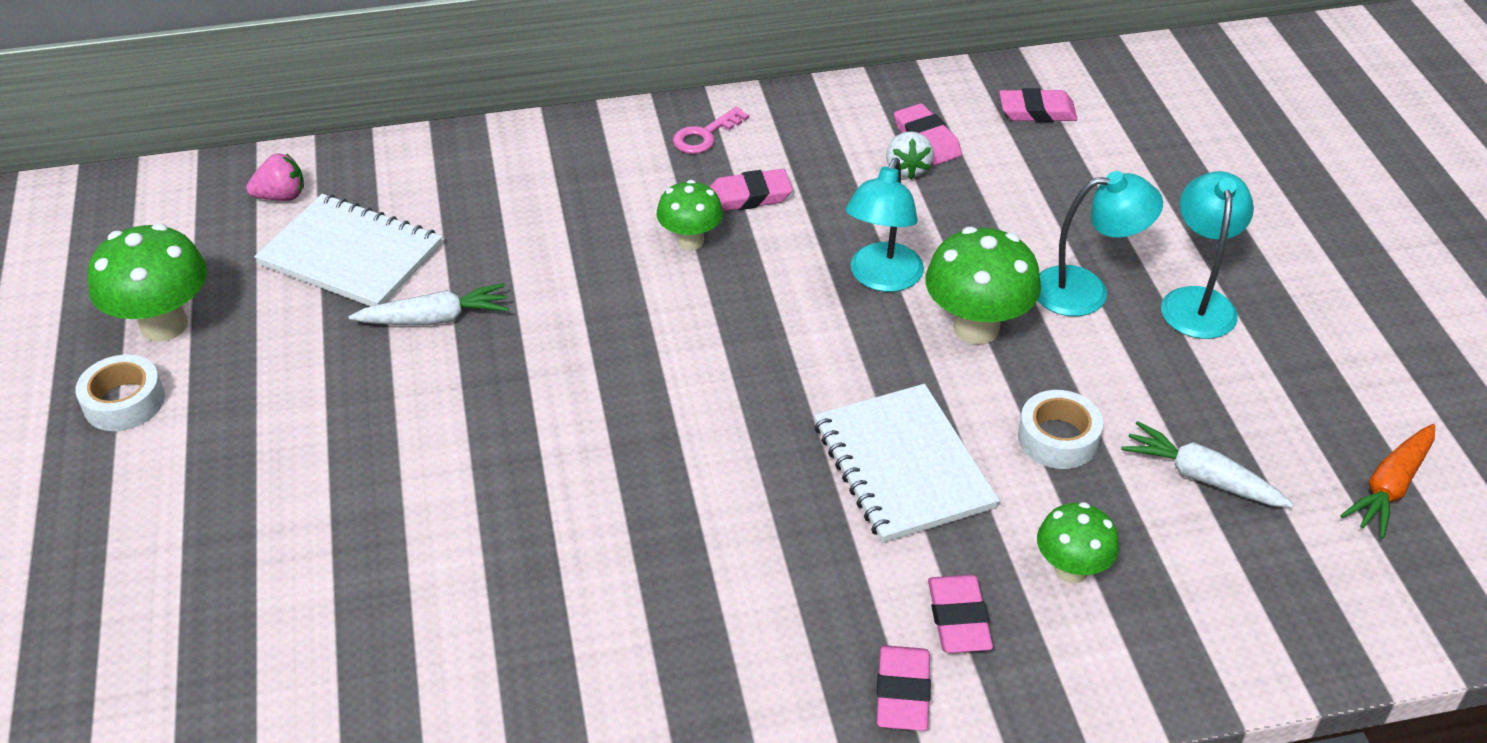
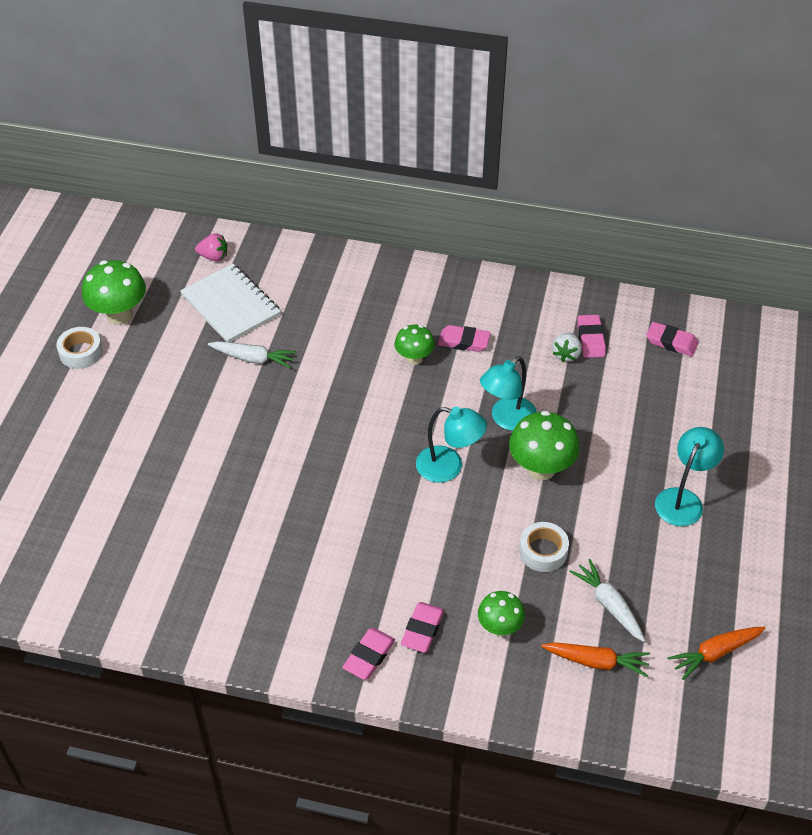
camera: 25 degrees right, 5 degrees up
(705, 135) = (462, 293): pink key -> none
(903, 466) = (447, 534): white notebook -> none
(1086, 290) = (621, 469): turquoise lamp -> turquoise lamp (449, 467)
(1242, 564) = (596, 662): none -> orange carrot

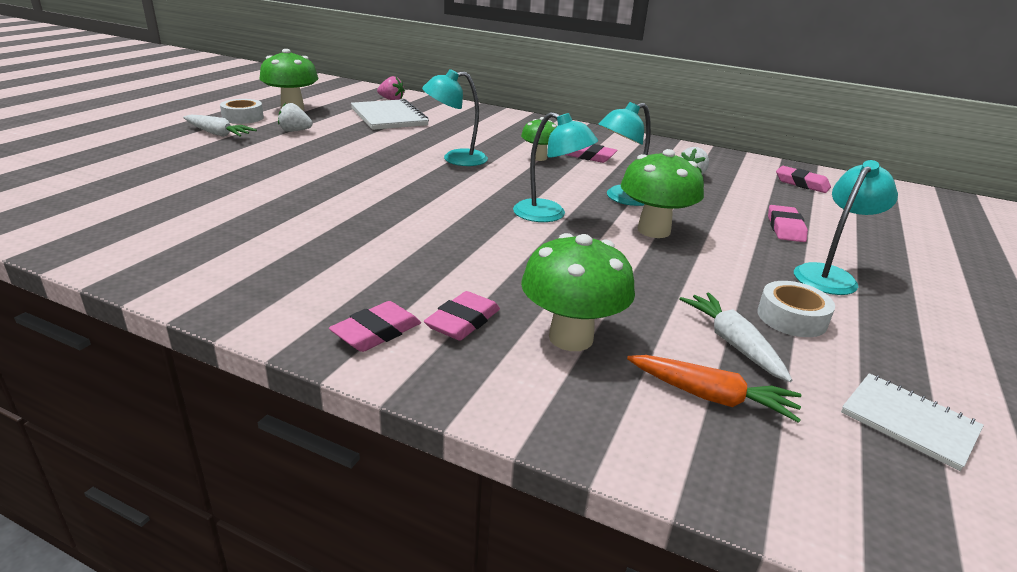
camera: 10 degrees right, 20 degrees down
(151, 368) = (295, 131): none -> white strawberry
(253, 359) = (389, 139): white carrot -> white carrot (218, 134)
(335, 384) = (455, 159): none -> turquoise lamp
(499, 627) = (571, 338): green mushroom -> green mushroom, size x1.61
(543, 551) = (645, 285): white tape -> white tape (791, 318)
(591, 339) = (717, 171): pink eraser -> pink eraser (785, 228)
(715, 653) = (909, 422): orange carrot -> white notebook

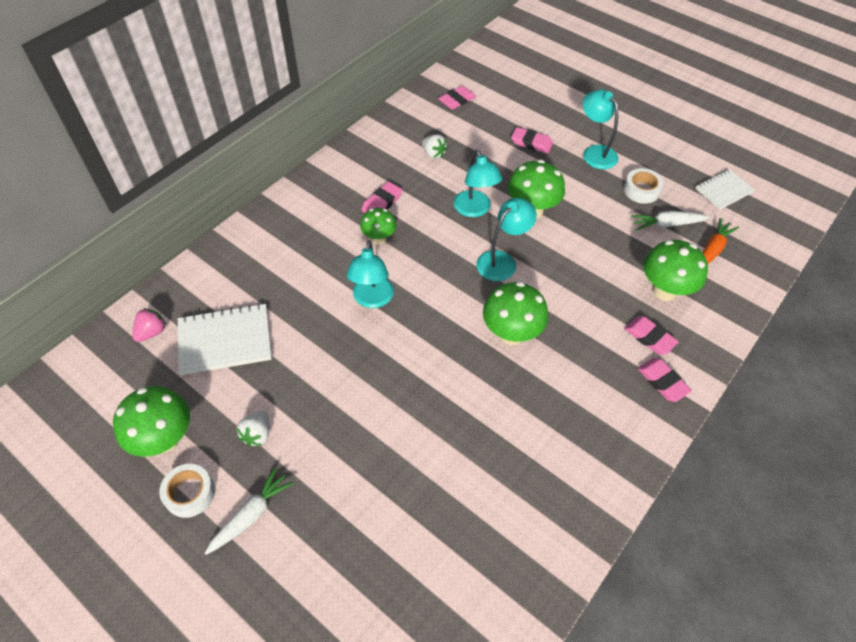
camera: 75 degrees left, 25 degrees up
(434, 222) = (511, 334): none -> green mushroom

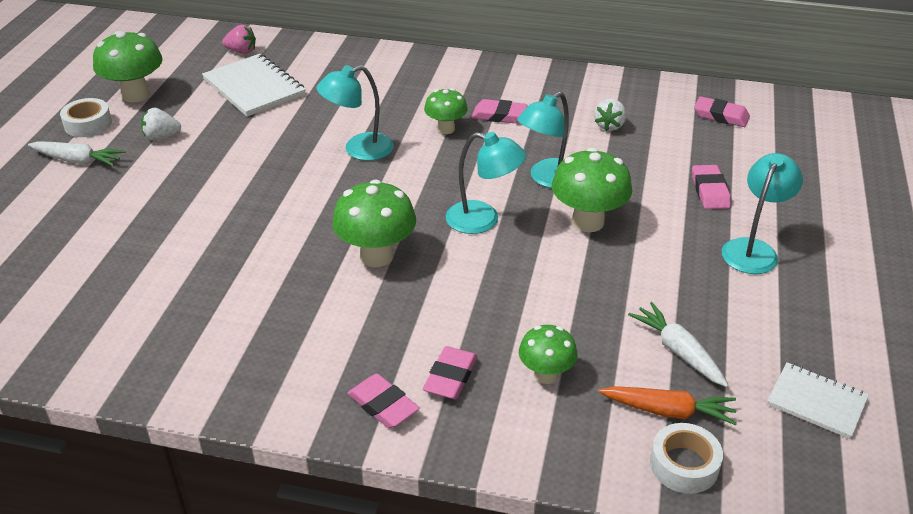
camera: 65 degrees right, 15 degrees down
(641, 190) = (723, 311): white tape -> white tape (684, 465)
(662, 382) = (383, 405): pink eraser -> pink eraser turned 75 degrees counterclockwise
(664, 291) = (546, 375): green mushroom -> green mushroom, size x0.62

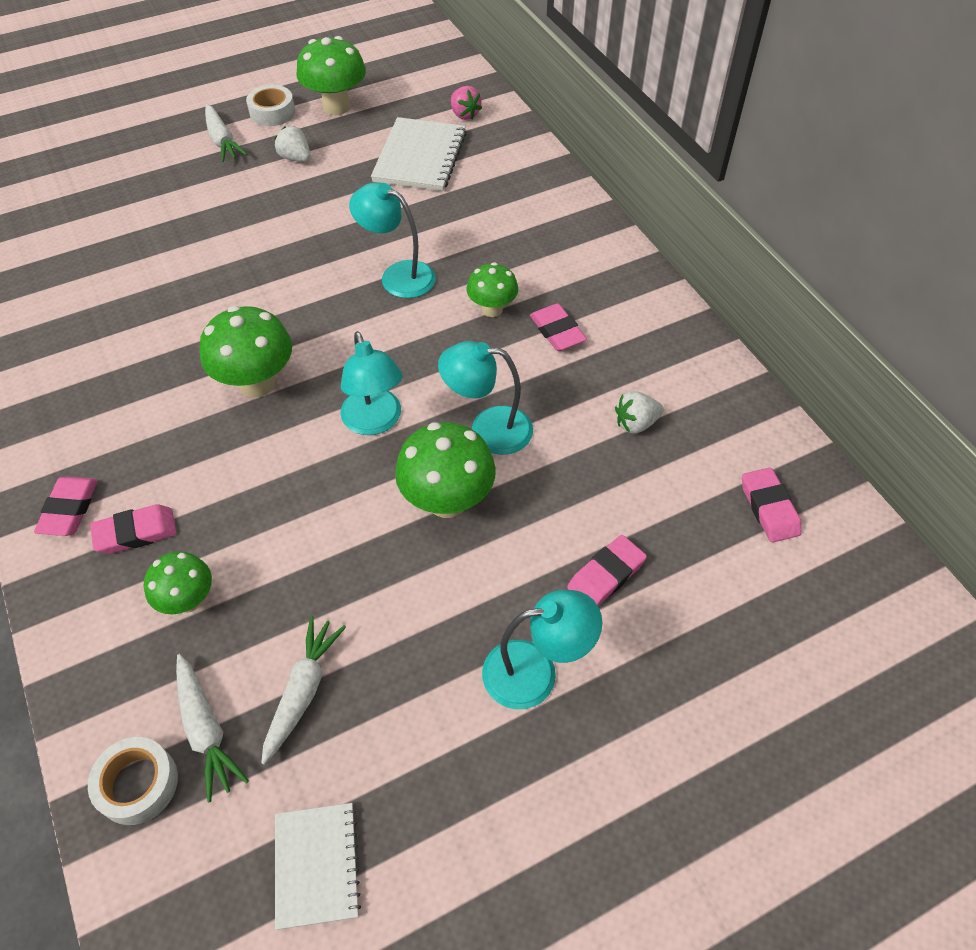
camera: 50 degrees right, 15 degrees up
(668, 411) = (206, 730): orange carrot -> white carrot

